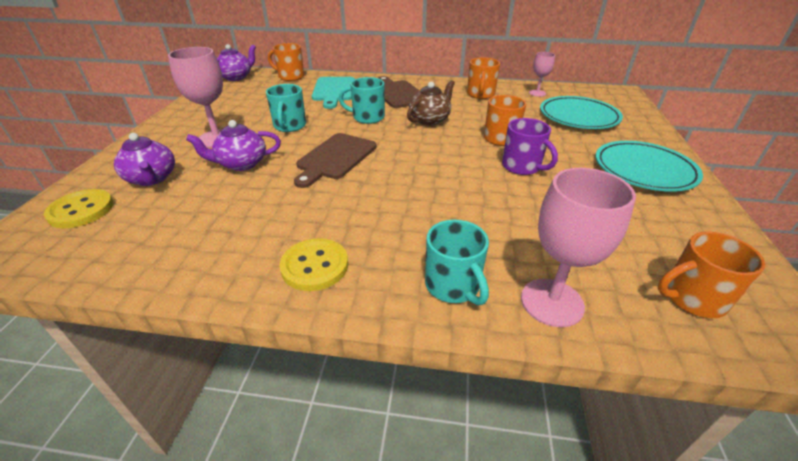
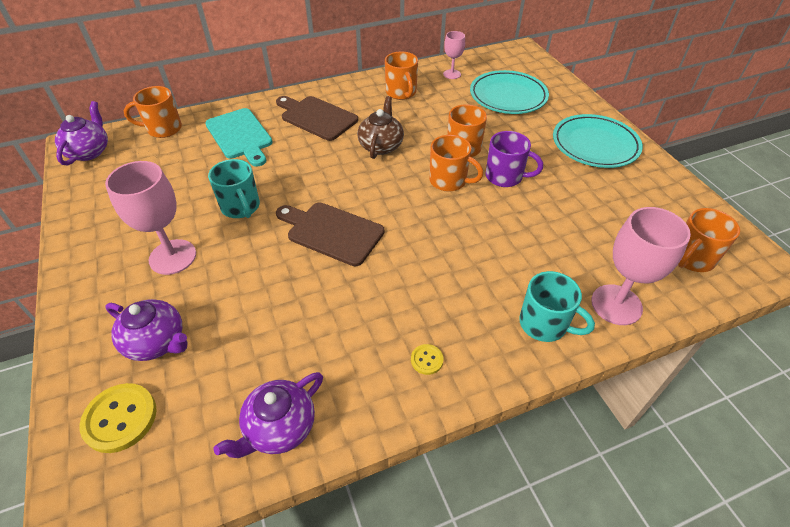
camera: 30 degrees left, 10 degrees up
(241, 164) = (240, 279): purple teapot -> purple teapot (279, 427)
(315, 266) = (427, 360): yellow button -> yellow button, size x0.51
(335, 158) = (332, 232): brown cutting board -> brown cutting board turned 120 degrees clockwise
(367, 117) = (315, 164): turquoise mug -> none
(465, 155) = (449, 181): none -> orange mug

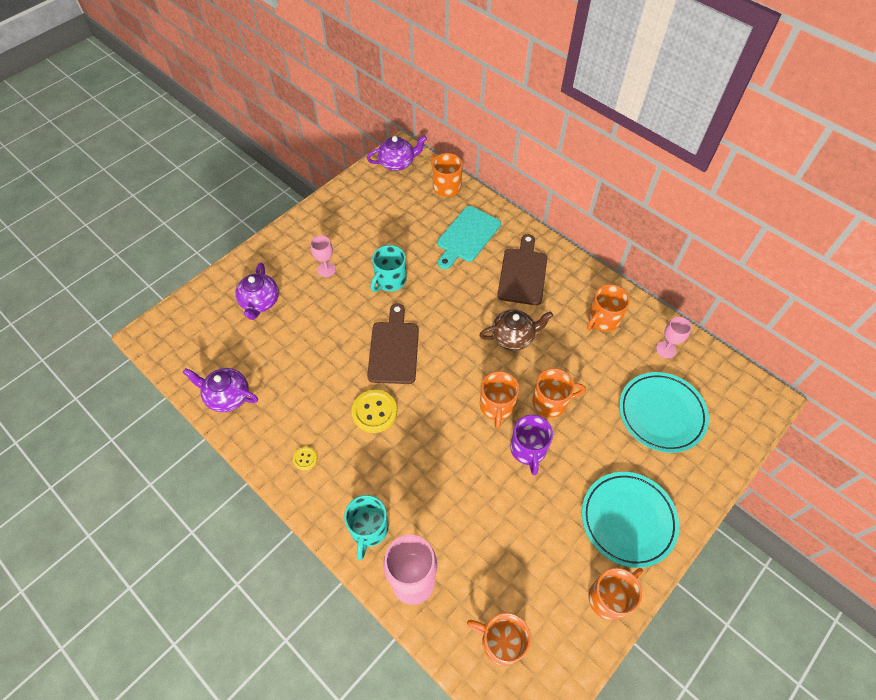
camera: 65 degrees right, 10 degrees up
(120, 418) = (207, 316): yellow button -> yellow button (374, 412)
(172, 257) = (326, 269): pink goblet -> pink goblet, size x0.56
(661, 178) = (609, 597): none -> orange mug

